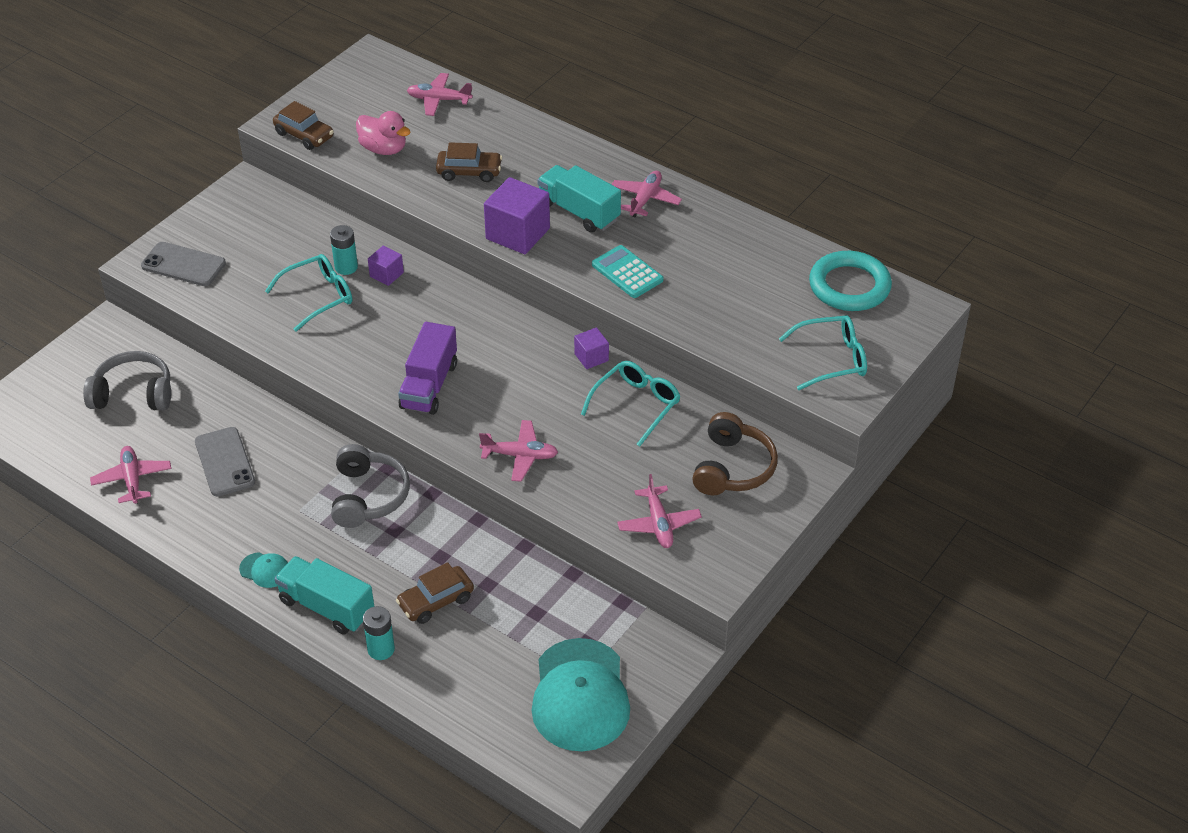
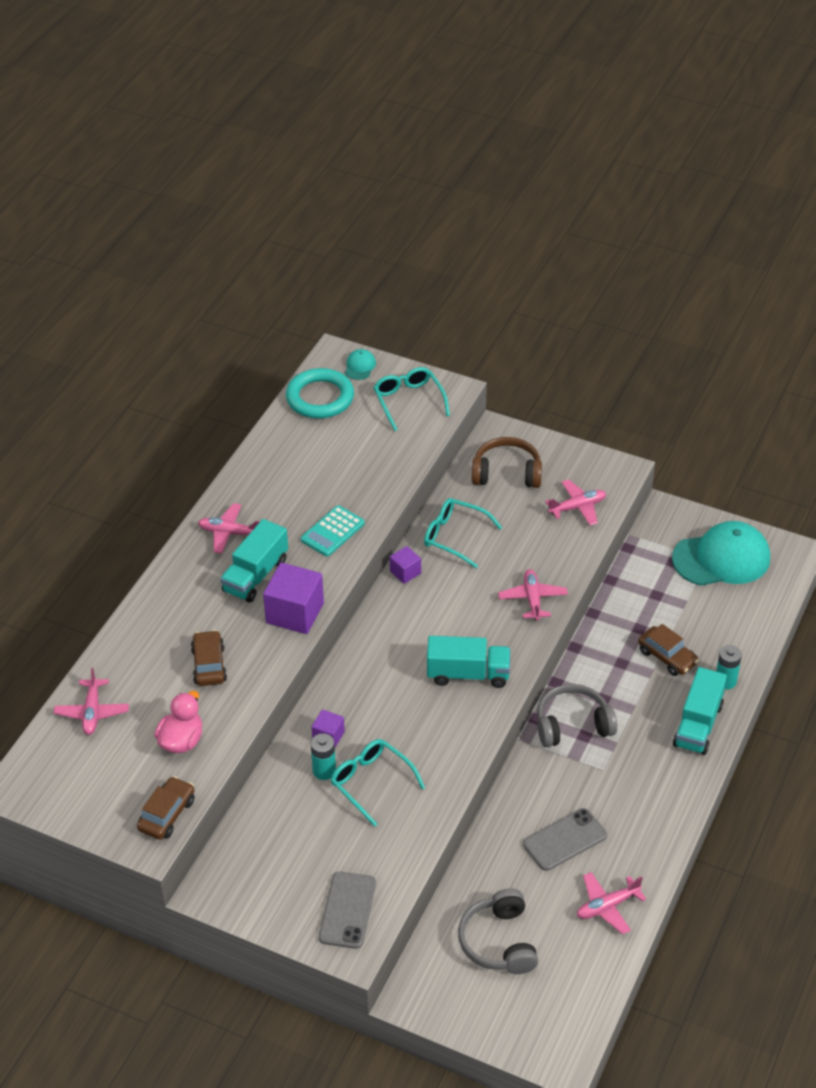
camera: 100 degrees left, 0 degrees up
(265, 570) = (675, 776): turquoise cap -> turquoise cap (360, 366)
(429, 385) = (468, 674): purple truck -> turquoise truck

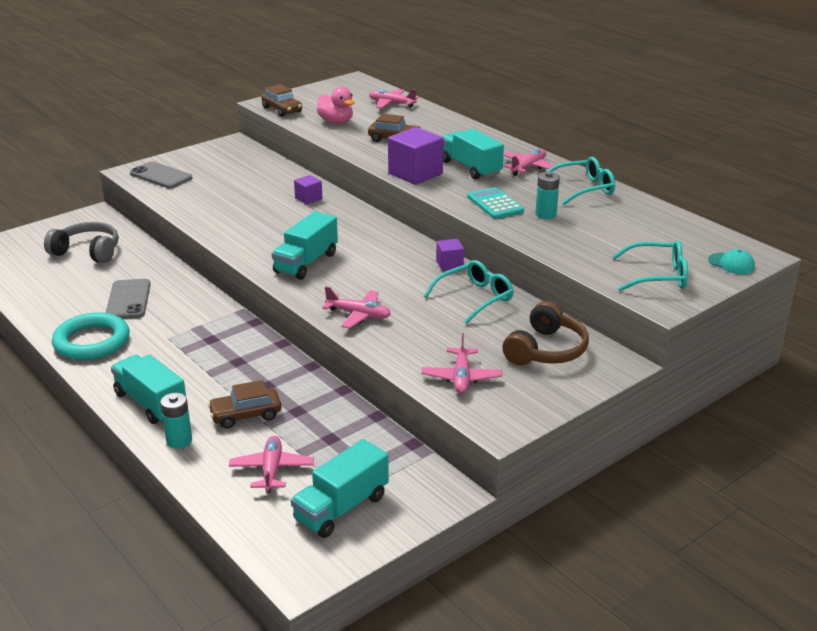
camera: 115 degrees right, 15 degrees down
(320, 398) = (688, 234): turquoise ring -> turquoise ring (92, 342)
(324, 771) = (280, 191): turquoise battery -> turquoise battery (545, 214)
(371, 782) = (249, 204): turquoise glasses -> turquoise glasses (583, 189)
(572, 724) = (228, 337): grey headphones -> none
(607, 906) = (51, 299): pink plane -> pink plane (272, 470)
(721, 558) = (341, 508): turquoise cap -> turquoise truck

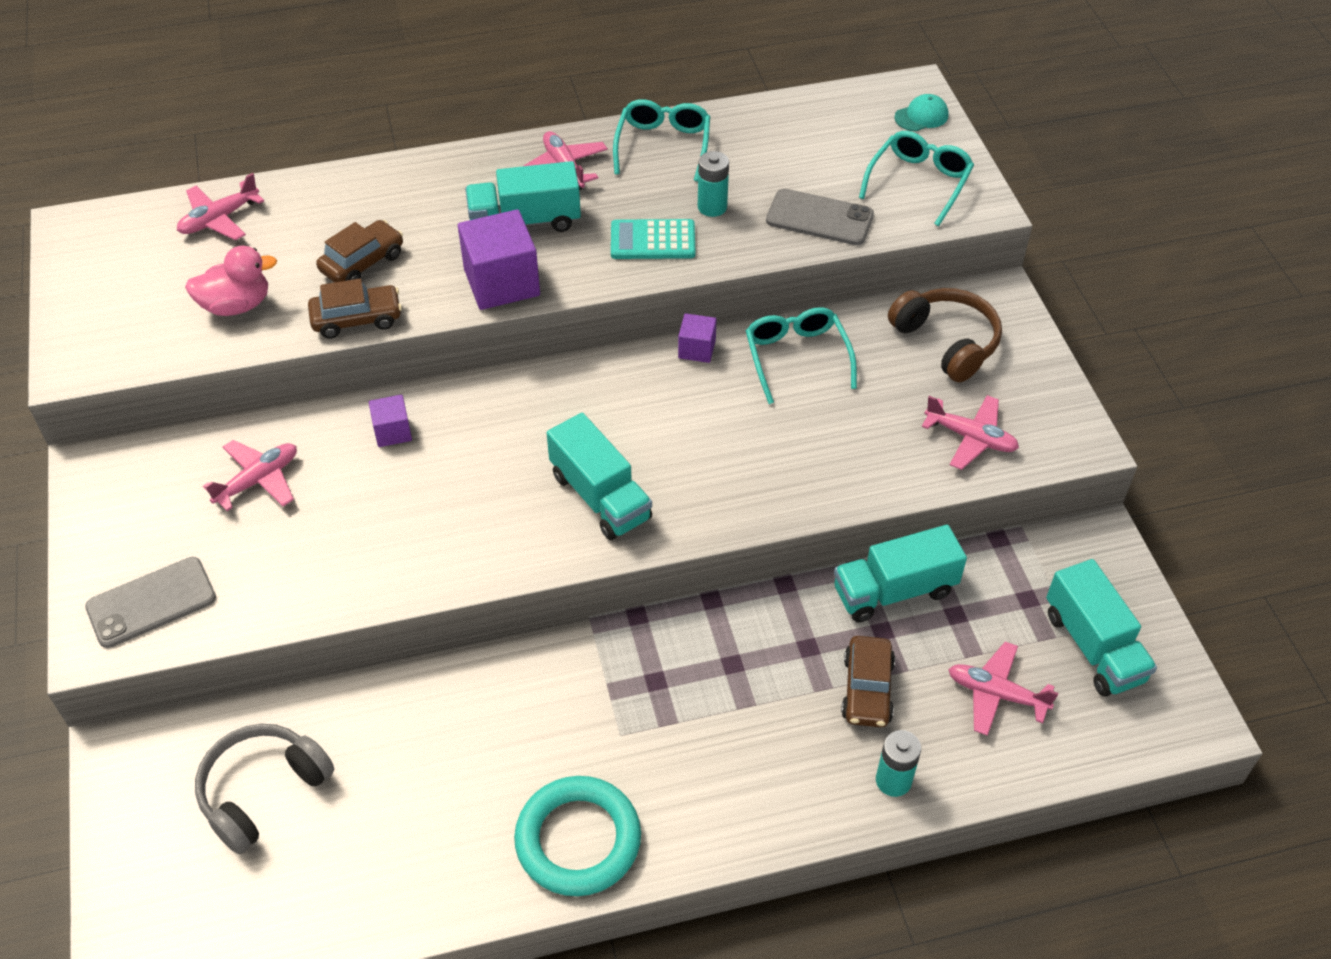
camera: 65 degrees left, 20 degrees up
(128, 300) = (474, 762): grey phone -> grey phone (819, 218)
(151, 403) = (789, 795): turquoise truck -> turquoise truck (894, 591)
(282, 110) = (123, 355): brown car -> brown car (357, 319)
(359, 315) = (778, 485): pink plane -> pink plane (258, 480)

